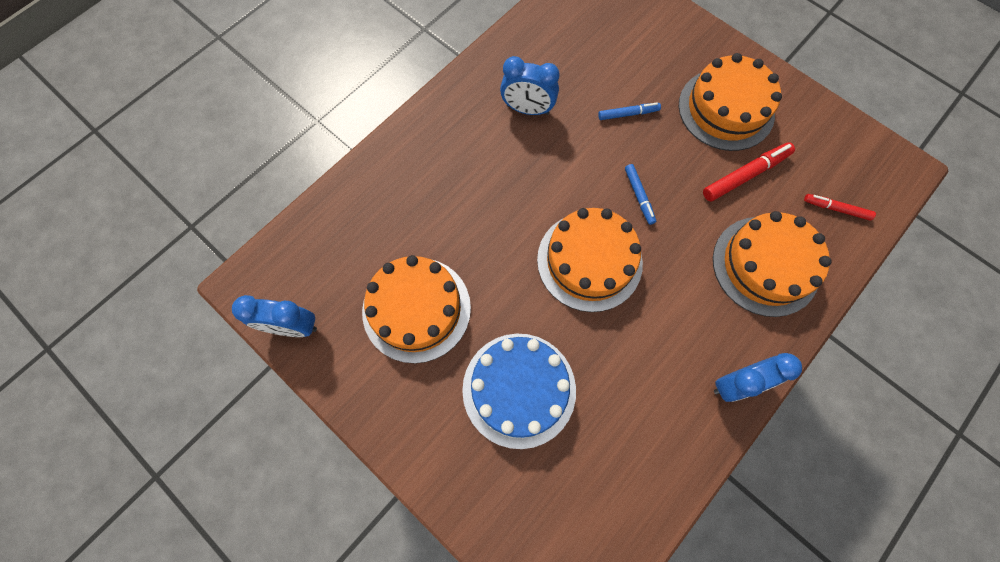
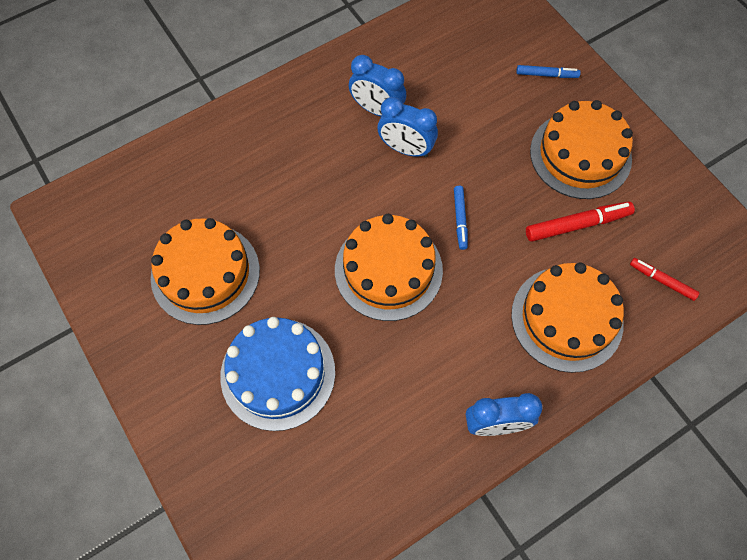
camera: 15 degrees right, 5 degrees down
(293, 327) = (85, 261): blue clock -> blue clock (406, 149)
(628, 114) = (477, 137): blue marker -> blue marker (547, 75)

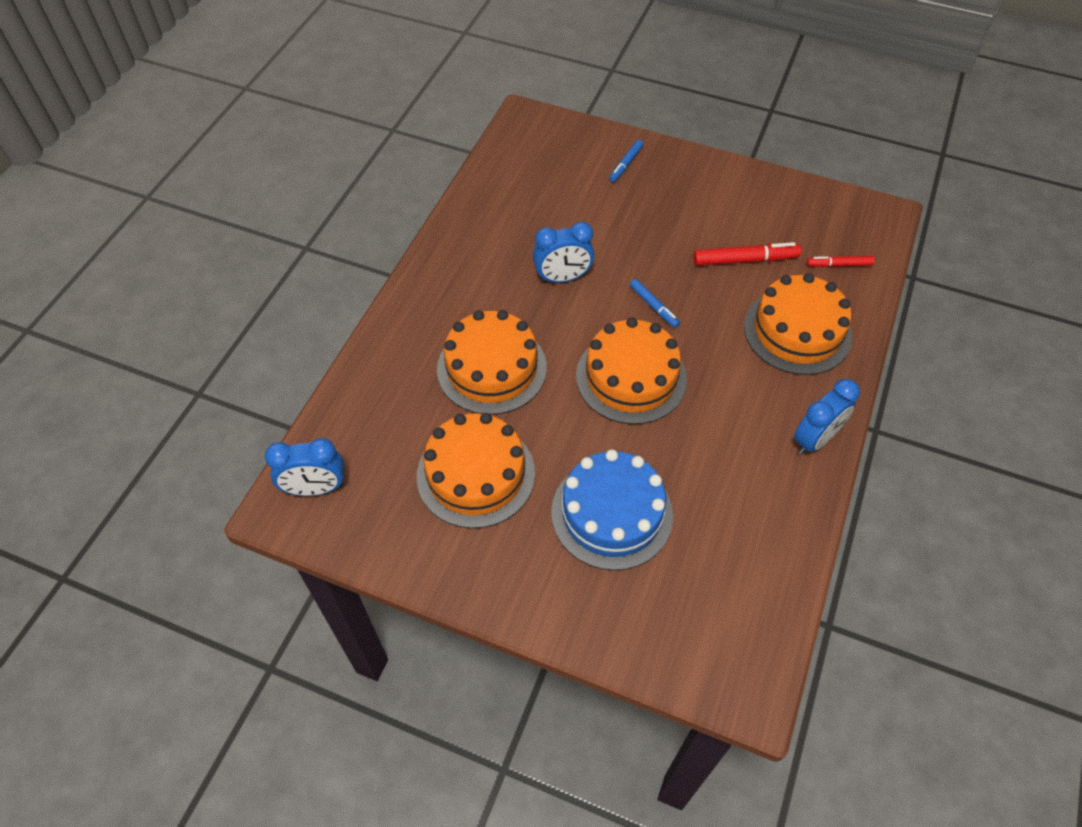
camera: 35 degrees left, 10 degrees down
(377, 110) = (511, 261): blue clock -> blue clock (315, 488)
(547, 75) = (626, 164): blue marker -> blue marker turned 150 degrees clockwise
(577, 224) = (745, 260): red marker -> red marker turned 45 degrees clockwise
(580, 155) = (702, 209): orange cake -> orange cake (491, 368)

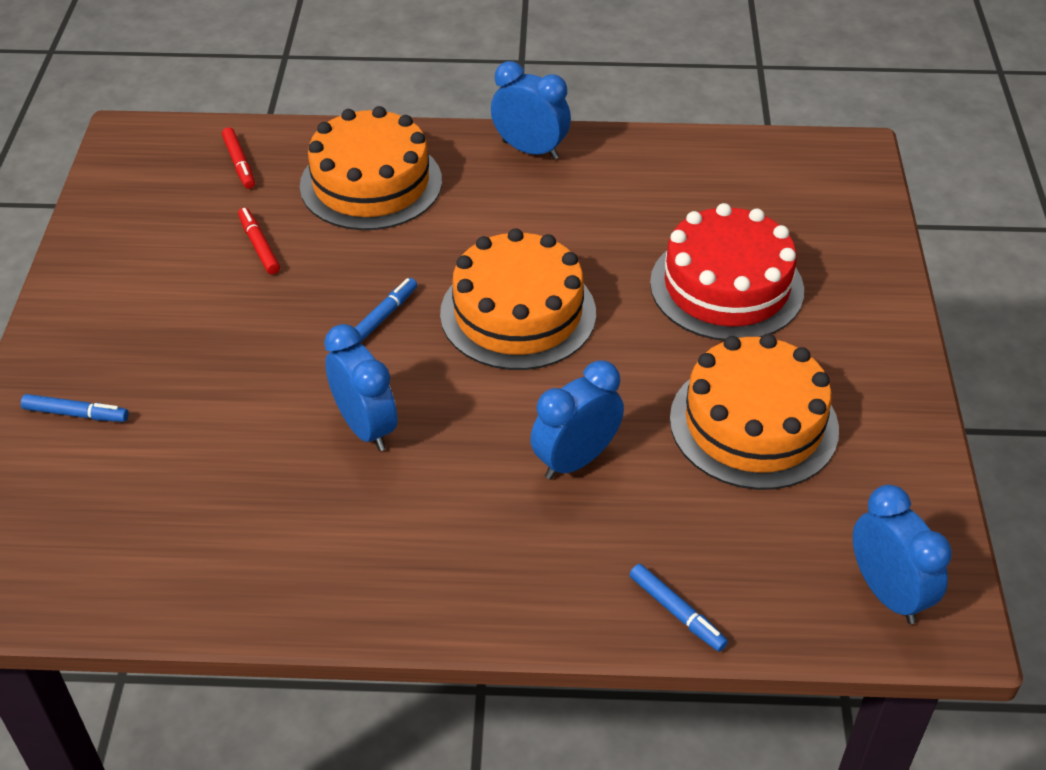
camera: 110 degrees left, 10 degrees down
(363, 379) = (677, 612): none -> blue marker
(491, 368) = (575, 460): orange cake -> blue clock
(612, 513) = (726, 286): blue cake -> red cake
(745, 260) = (259, 246): red marker -> red marker, size x0.62

